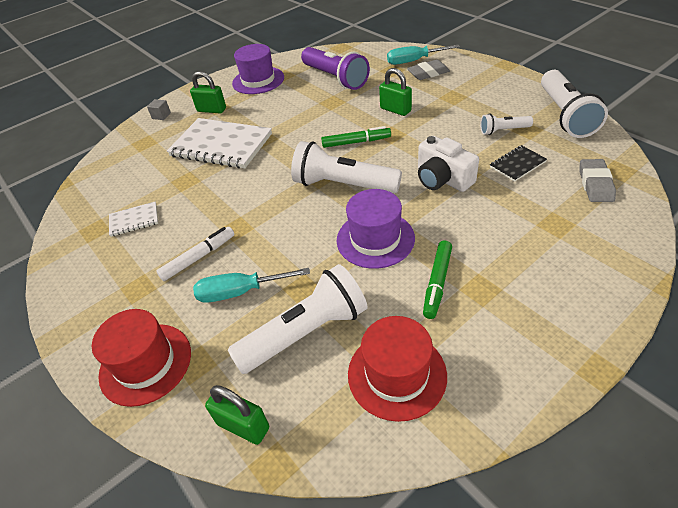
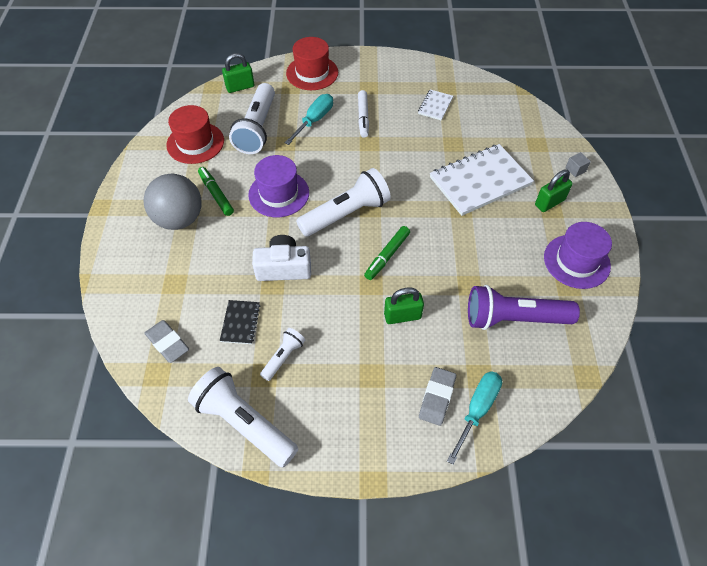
camera: 125 degrees right, 10 degrees up
(503, 283) = (179, 219): none -> grey ball

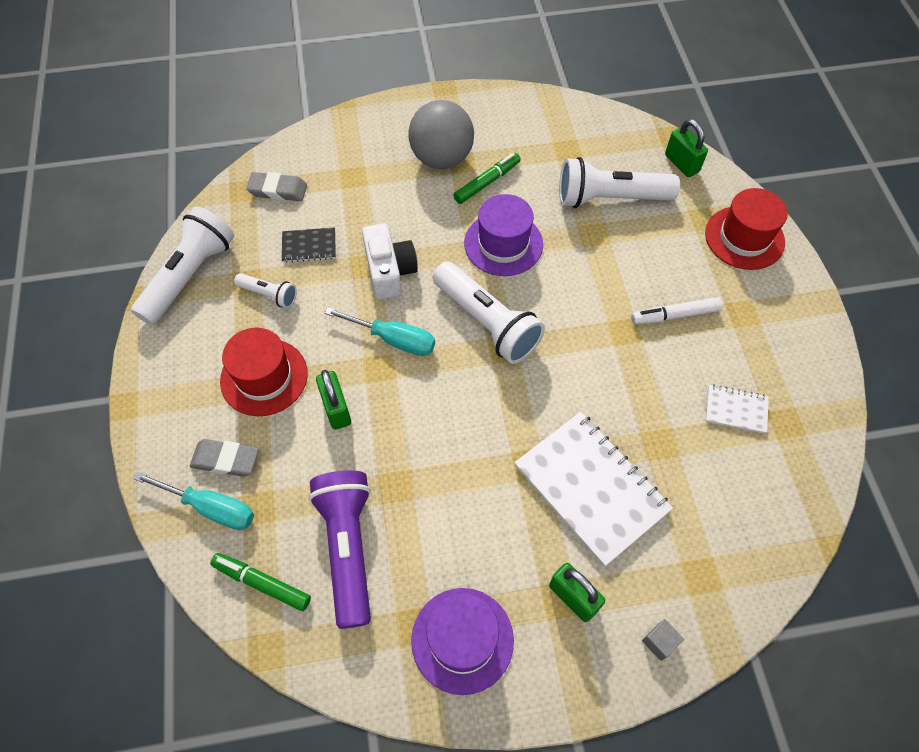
camera: 80 degrees right, 5 degrees up
(167, 343) = (278, 190): grey eraser -> grey eraser turned 60 degrees clockwise
(195, 143) = (564, 143): red hat -> red hat (264, 377)
(314, 120) = (647, 258): turquoise screwdriver -> turquoise screwdriver (393, 339)
(387, 256) = (427, 379): green marker -> green marker (262, 583)

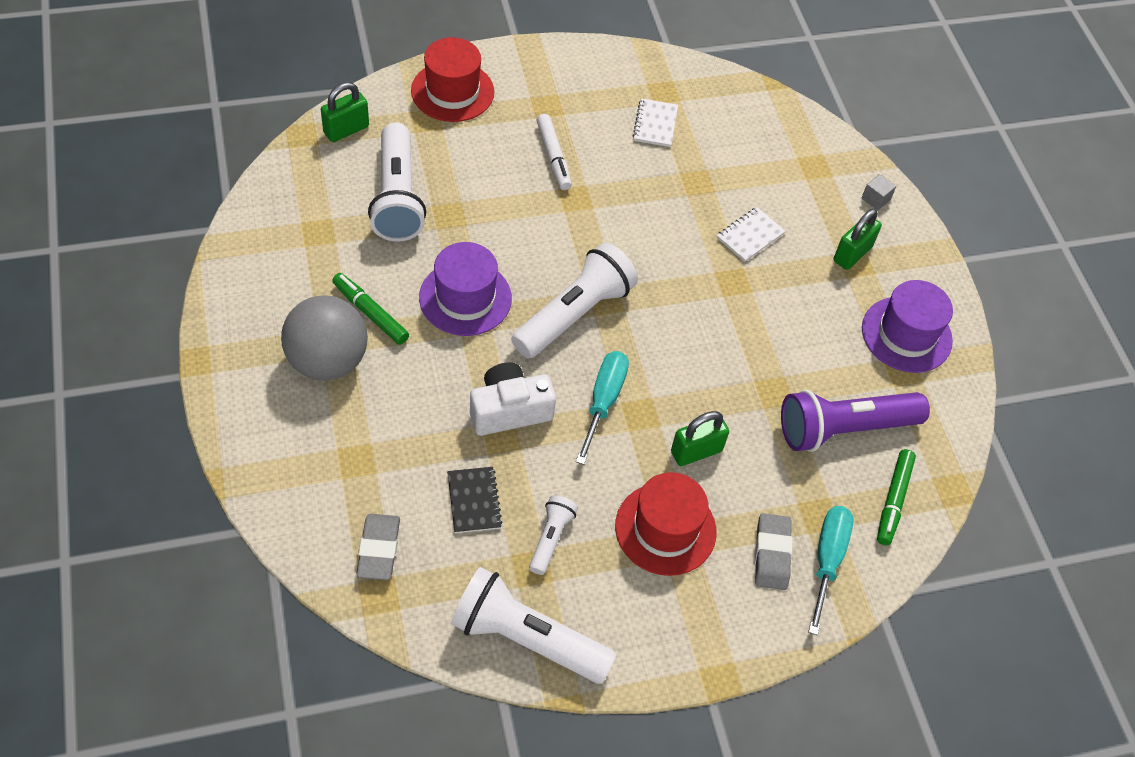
camera: 100 degrees left, 5 degrees down
(590, 488) = (750, 236): white notebook -> white notebook, size x0.47

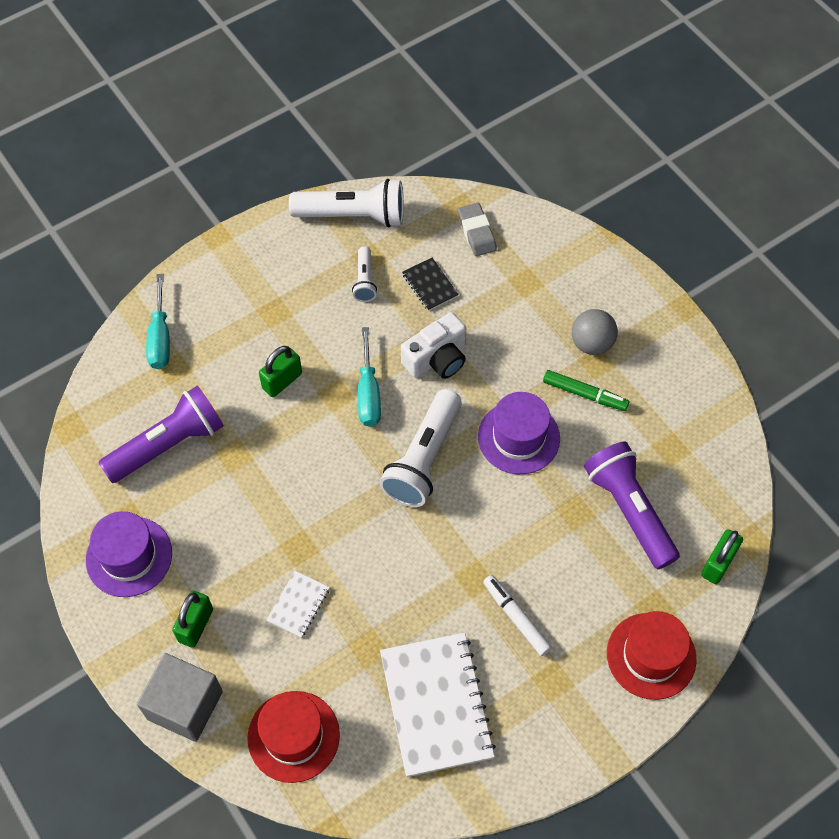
camera: 165 degrees right, 5 degrees up
(328, 361) = (591, 343): grey ball -> grey ball, size x0.66
(397, 197) = (629, 510): white flashlight -> purple flashlight
(655, 124) = (436, 705): white notebook -> white notebook, size x2.13
(665, 529) = (286, 316): red hat -> red hat (293, 736)
(772, 554) = (202, 327): grey eraser -> none
(875, 199) = (185, 705): grey cube -> grey cube, size x2.47
(893, 500) = (117, 400): green marker -> none

